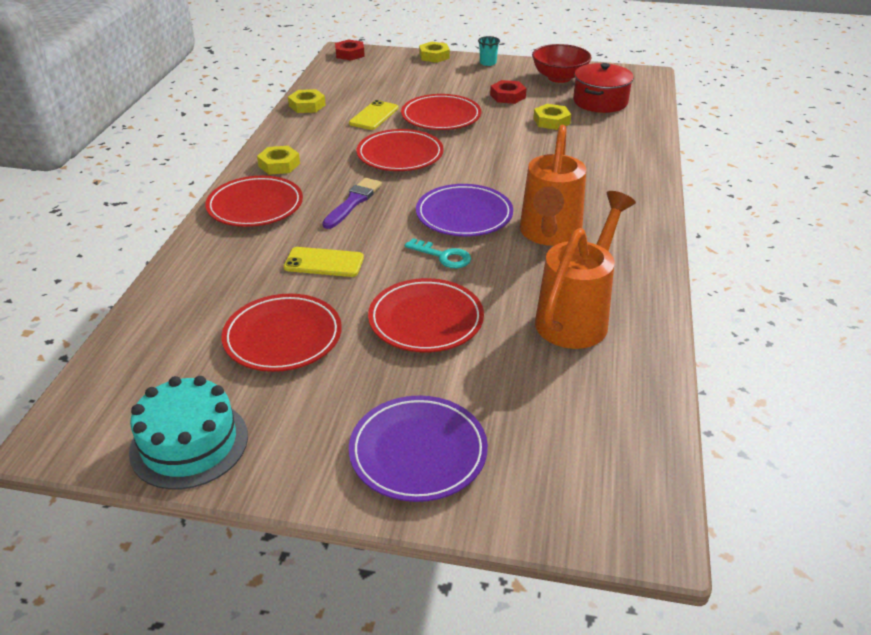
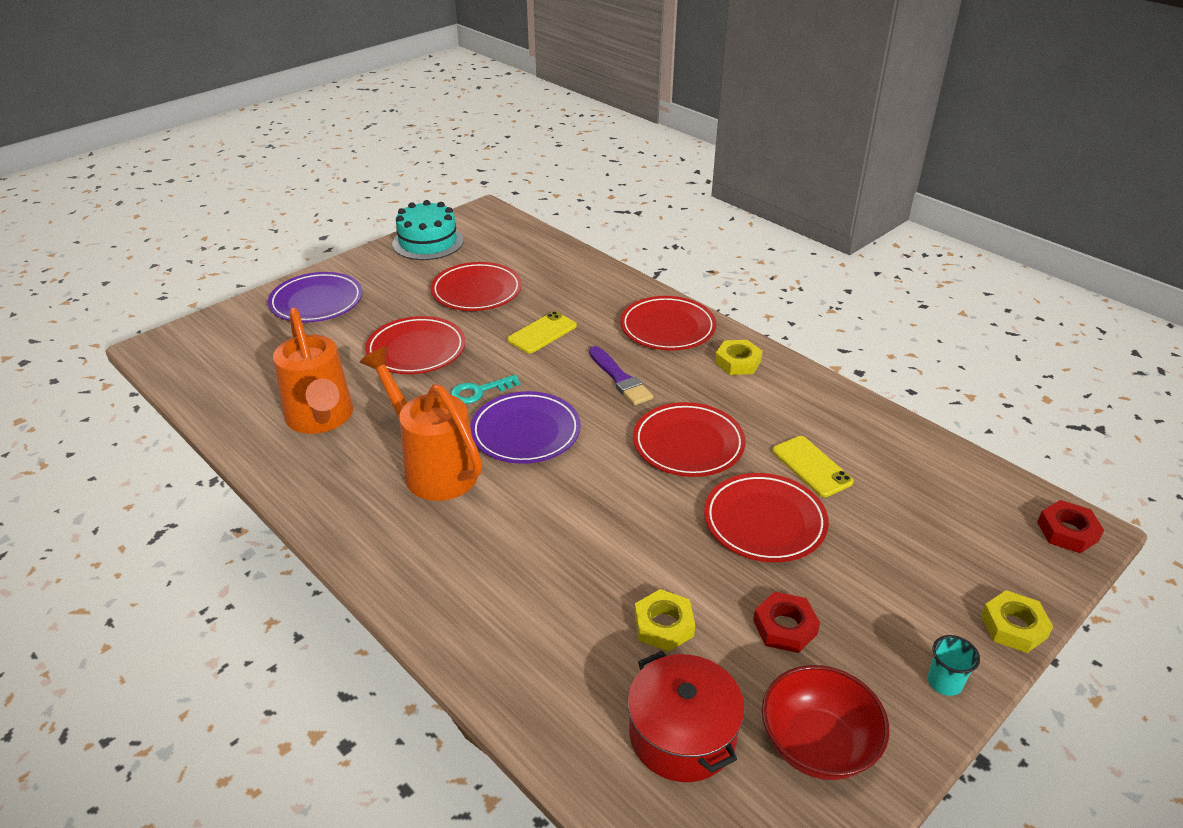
camera: 125 degrees right, 0 degrees up
(307, 105) = (882, 426): yellow nut -> none

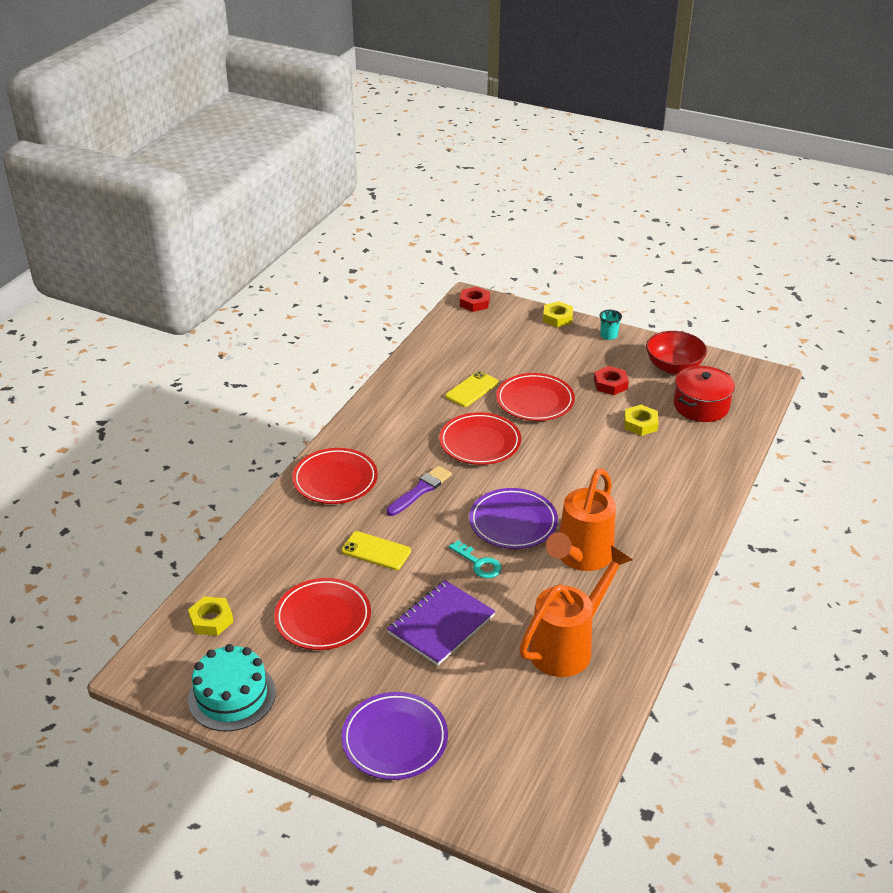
camera: 110 degrees left, 0 degrees up
(416, 350) = (441, 624): red plate -> purple notebook
(738, 362) = (368, 436): yellow nut -> yellow nut (211, 620)

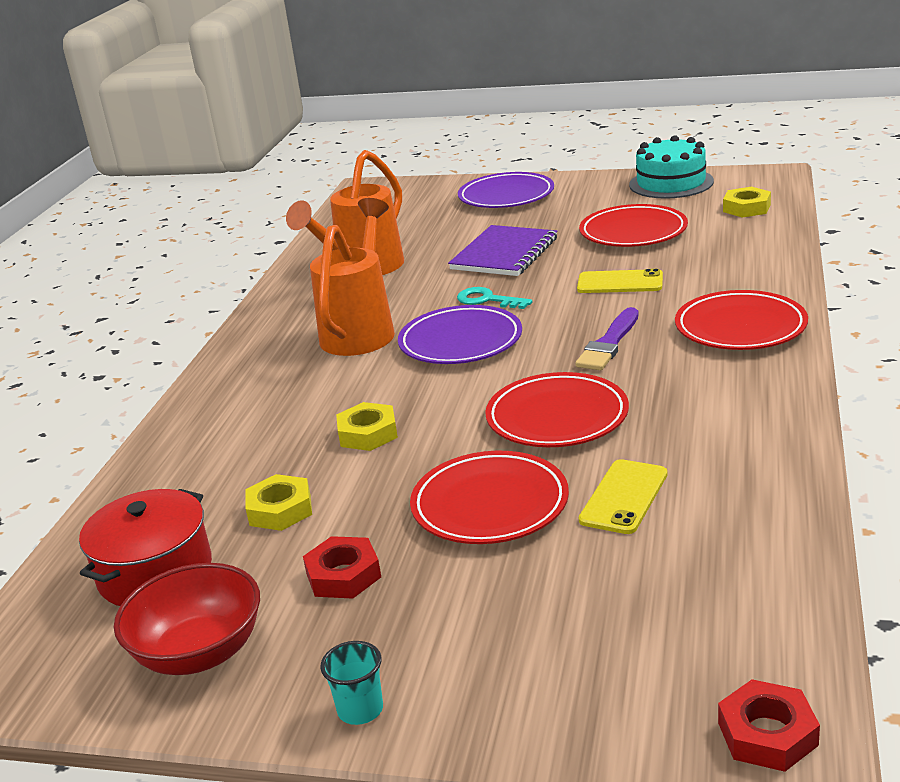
camera: 170 degrees right, 10 degrees down
(557, 318) = (510, 737): yellow nut -> yellow nut (368, 433)

